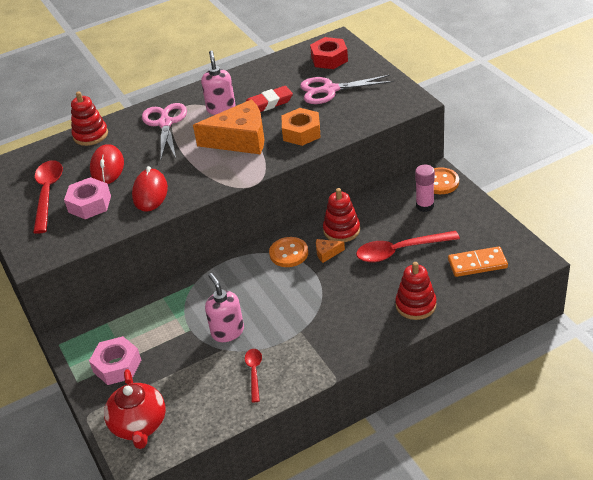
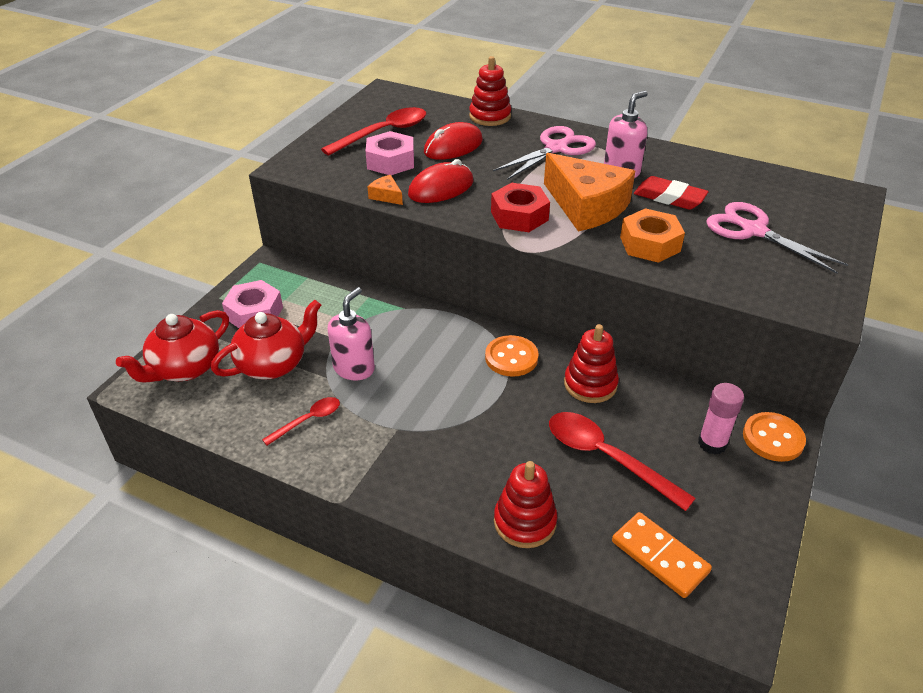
camera: 50 degrees right, 0 degrees up
(183, 373) = (273, 364): none -> red teapot
(327, 253) = (540, 390): orange cheese -> orange cheese (386, 196)
(329, 59) = (809, 204): red nut -> red nut (519, 216)

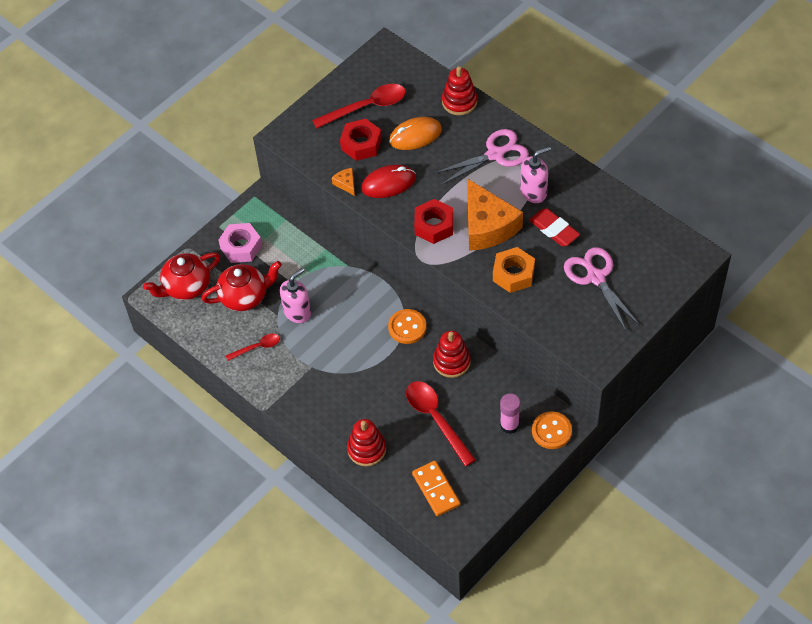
camera: 20 degrees right, 15 degrees up
(390, 161) = (361, 144): pink nut -> red nut
(453, 146) = (415, 136): red mouse -> orange mouse

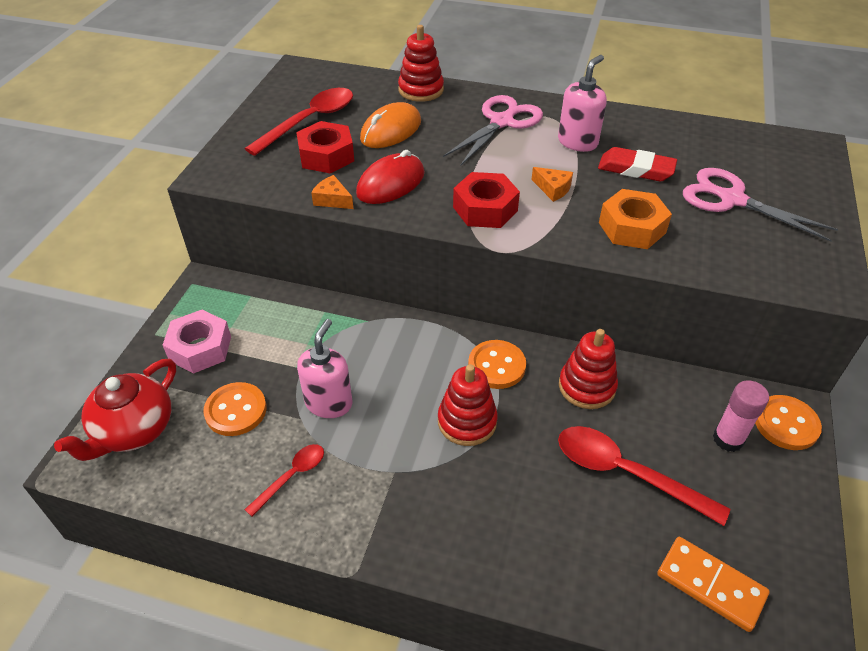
camera: 30 degrees left, 10 degrees down
(244, 296) = (236, 410): red teapot -> orange button
(367, 449) = (560, 566): red stacking toy -> red stacking toy (467, 421)
(487, 226) = (553, 189): orange cheese -> orange cheese, size x0.40

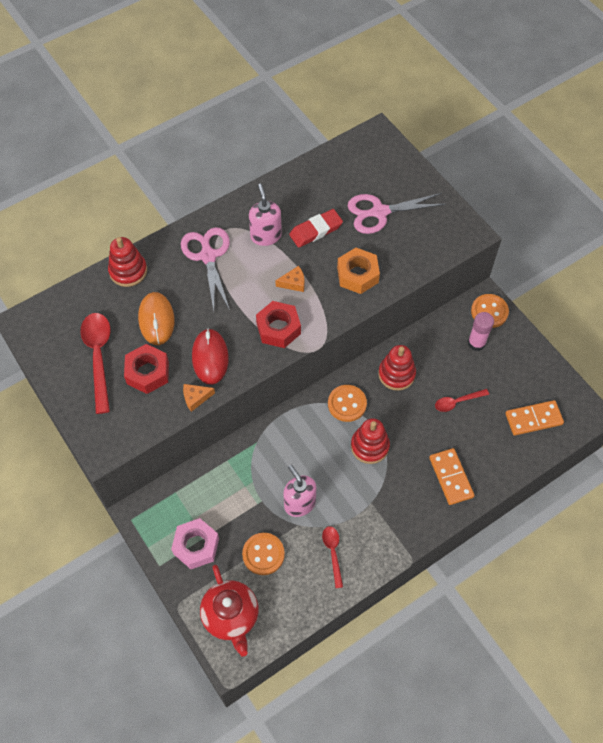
camera: 50 degrees left, 15 degrees up
(515, 539) = (451, 477): none -> orange domino
(625, 473) = (457, 402): red spoon -> red spoon, size x0.55

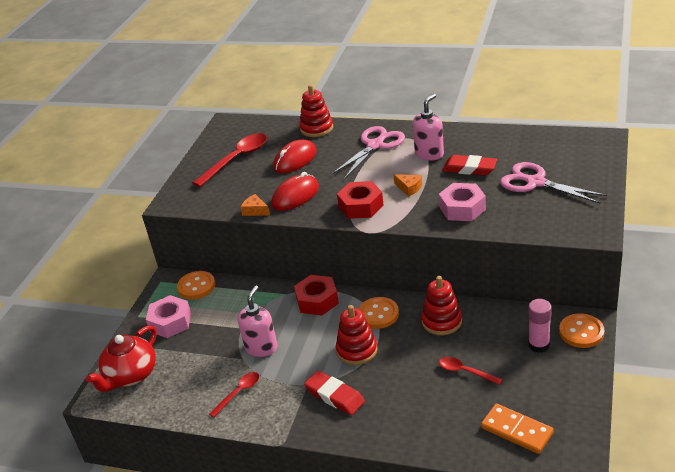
camera: 55 degrees right, 25 degrees down
(147, 372) = (250, 182): red nut -> red nut (317, 300)
(156, 320) = (295, 160): orange mouse -> red mouse
(263, 554) = (198, 358): orange button -> orange button (196, 286)
(357, 275) = (462, 208): orange nut -> pink nut
(400, 494) = (334, 396): none -> red eraser
(451, 477) = (388, 416): orange domino -> none

